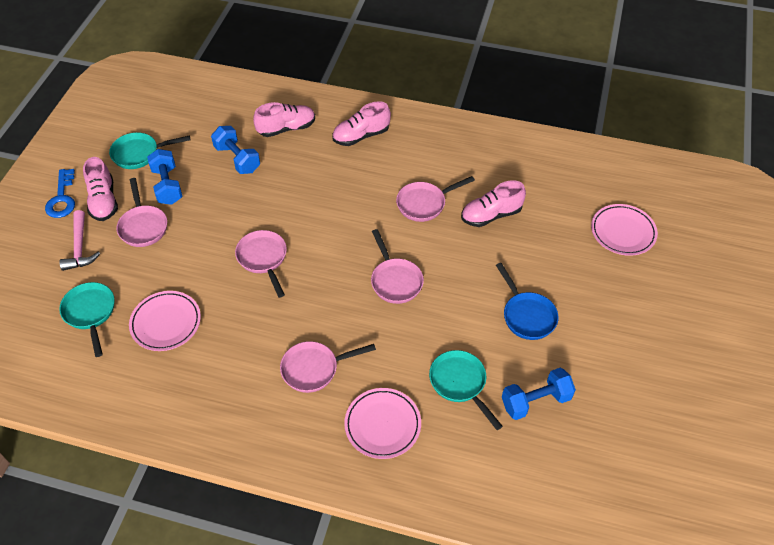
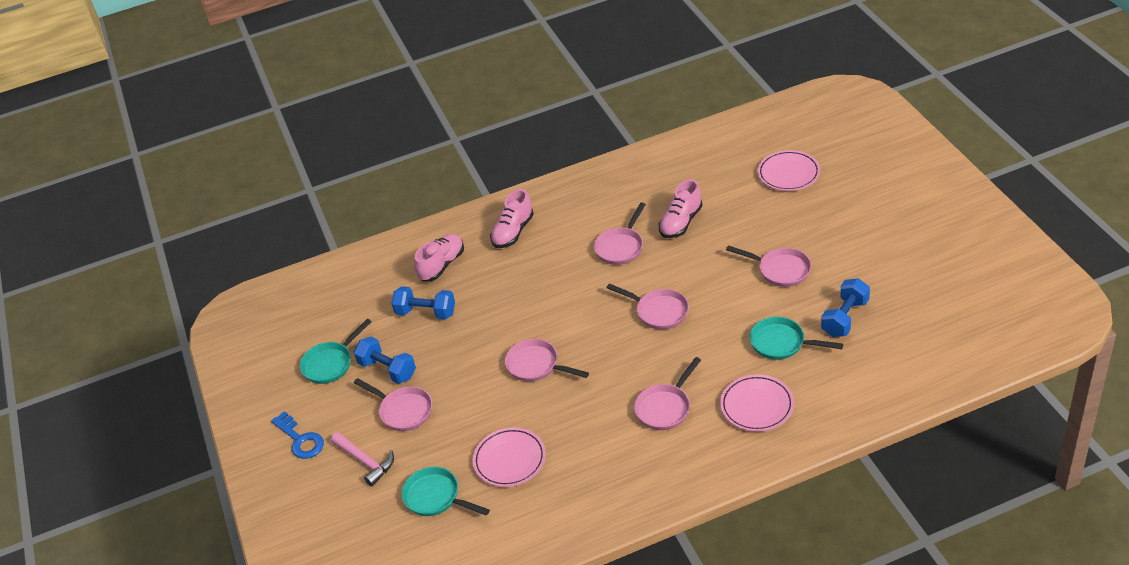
camera: 30 degrees left, 10 degrees down
(104, 201) = (343, 417): pink shoe -> none
(527, 315) = (780, 270): blue pan -> pink pan

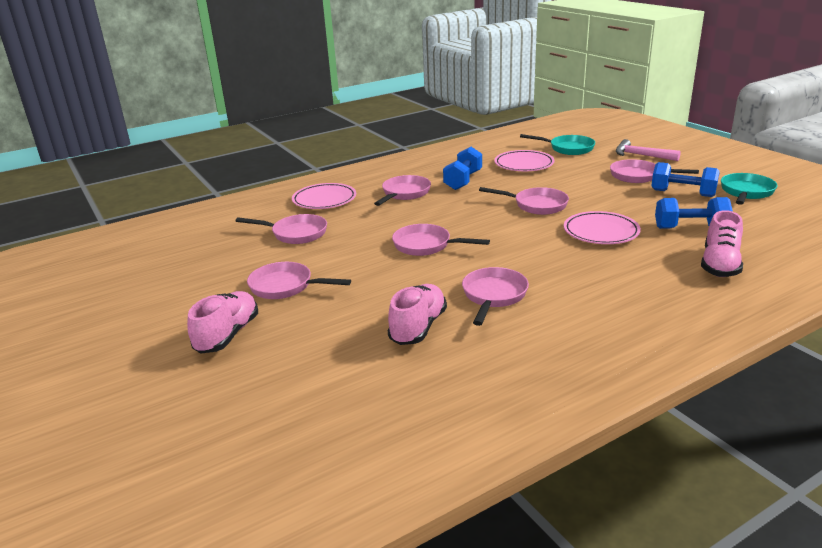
camera: 165 degrees right, 15 degrees down
(300, 439) = (711, 159): blue key -> none
(513, 232) = (657, 302): pink shoe -> pink shoe (227, 335)
(782, 343) = (295, 233): turquoise pan -> pink pan
(788, 173) = (246, 406): pink plate -> pink plate (601, 232)
(845, 318) = (225, 254): blue dumbbell -> blue dumbbell (463, 180)

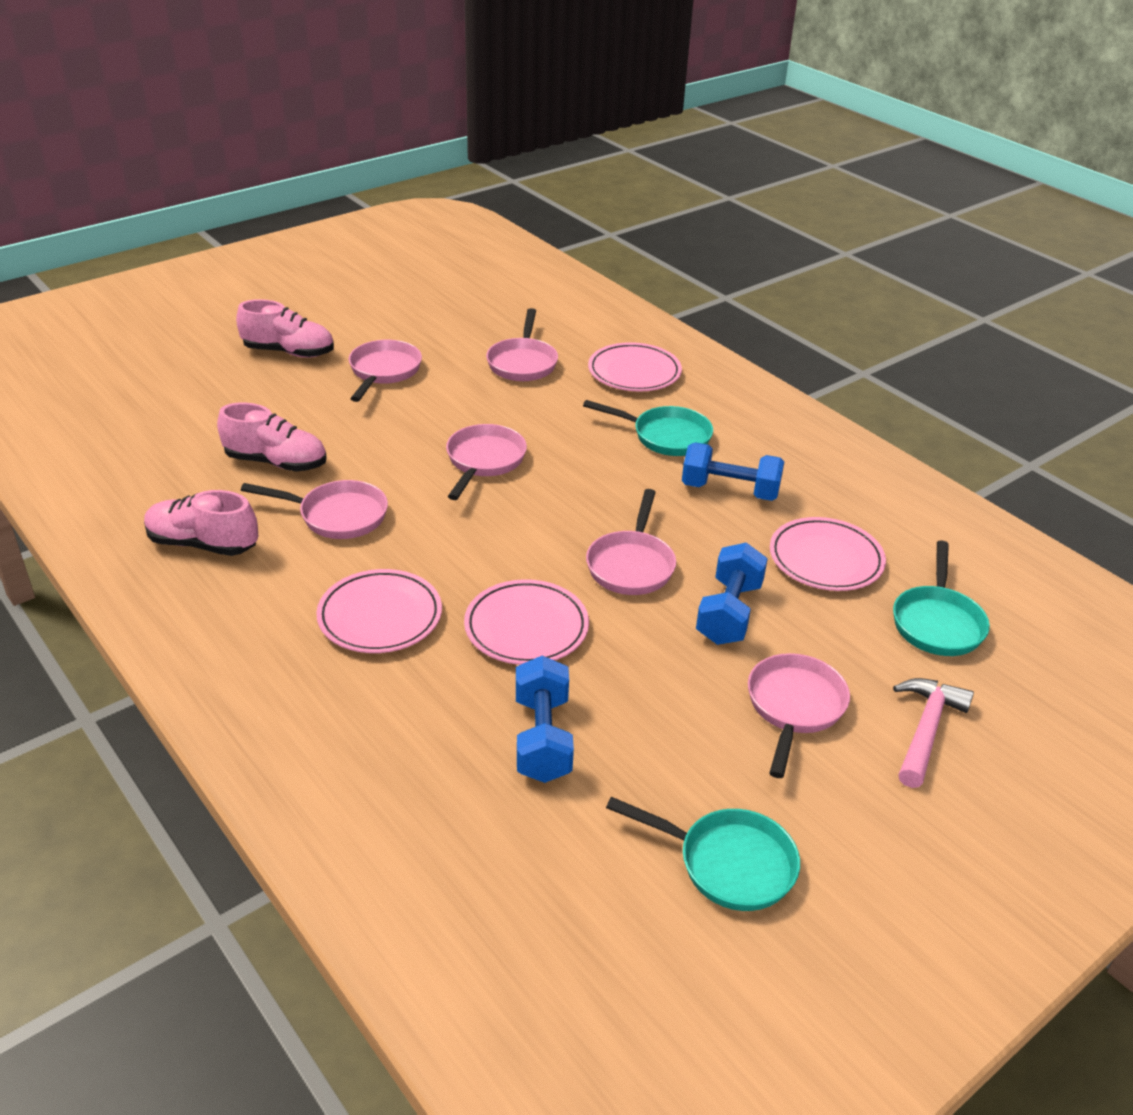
camera: 80 degrees right, 10 degrees up
(404, 193) = (665, 436): pink pan -> turquoise pan
(605, 275) = (380, 616): none -> pink plate
(682, 193) = (709, 758): blue dumbbell -> blue dumbbell (729, 613)
(720, 265) = (399, 747): pink shoe -> pink shoe (203, 544)

